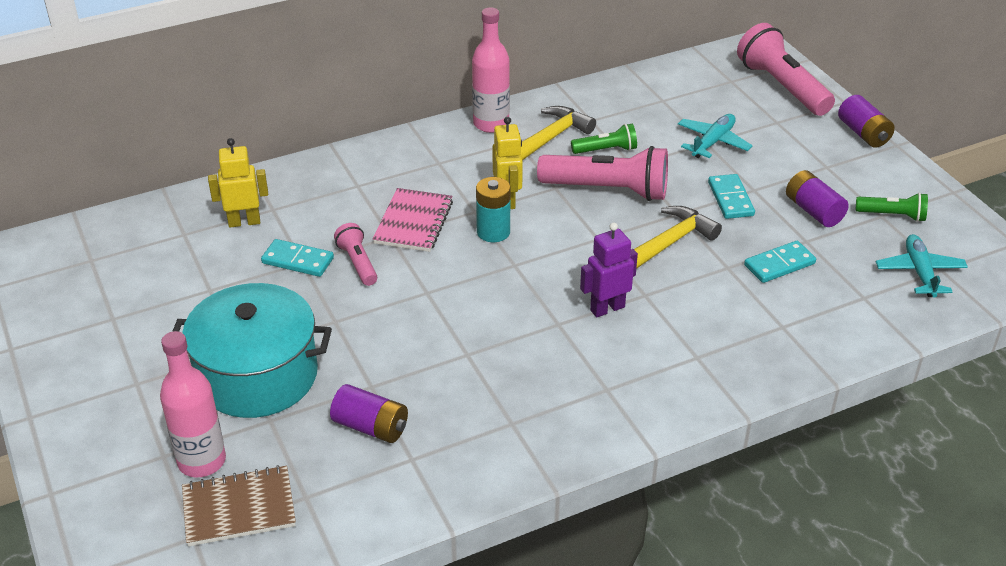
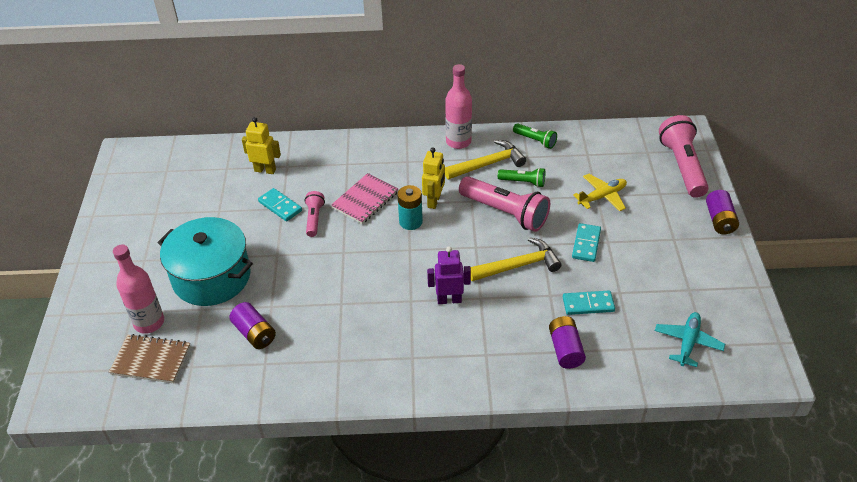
camera: 25 degrees right, 5 degrees up
(713, 142) = (602, 197): turquoise plane -> yellow plane
(813, 211) = (640, 271): purple battery -> purple battery (565, 349)
(893, 215) = (698, 292): green flashlight -> green flashlight (535, 140)

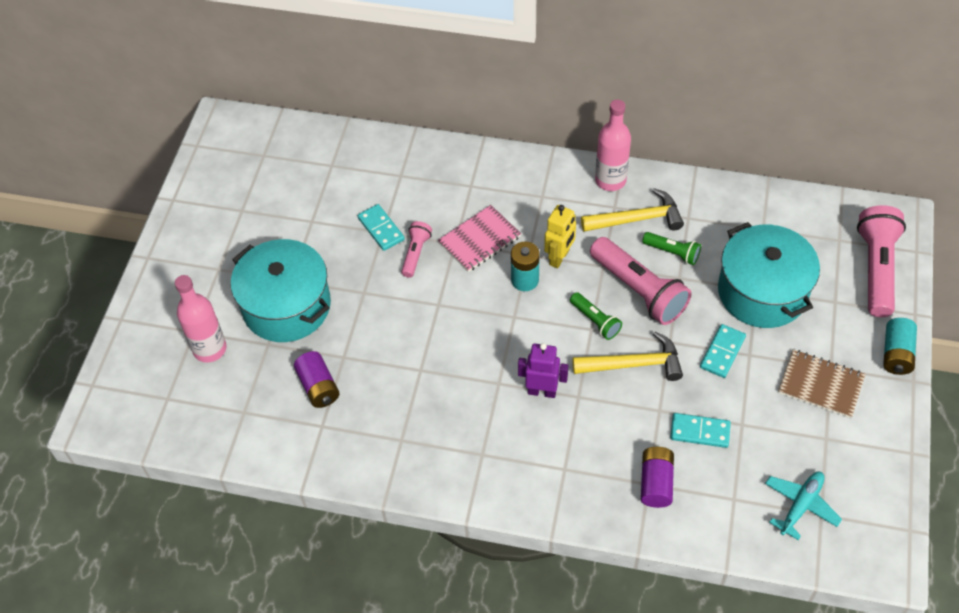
camera: 15 degrees right, 10 degrees up
(151, 360) = (204, 395): brown notebook -> brown notebook (820, 385)
(265, 170) = (374, 176): yellow robot -> none
(535, 140) = (705, 197): green flashlight -> green flashlight (595, 321)
(602, 197) = (762, 292): yellow plane -> turquoise pot
(719, 220) = (896, 354): purple battery -> turquoise battery

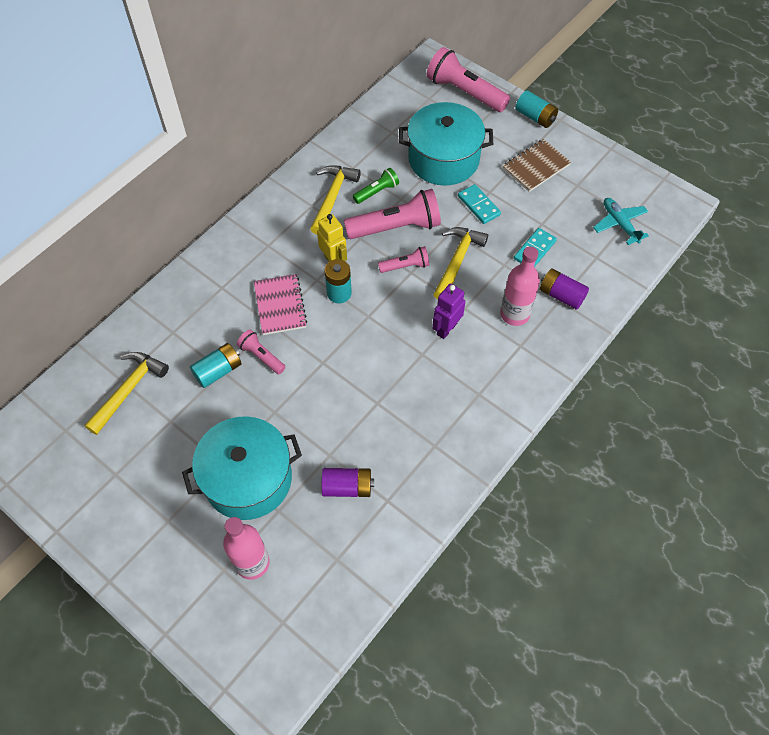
camera: 65 degrees left, 5 degrees up
(324, 176) = (129, 390): none -> yellow hammer
(381, 229) = (218, 371): turquoise domino -> turquoise battery
(595, 321) = (405, 266): green flashlight -> pink flashlight
(610, 180) = (285, 196): pink bottle -> pink bottle (514, 314)

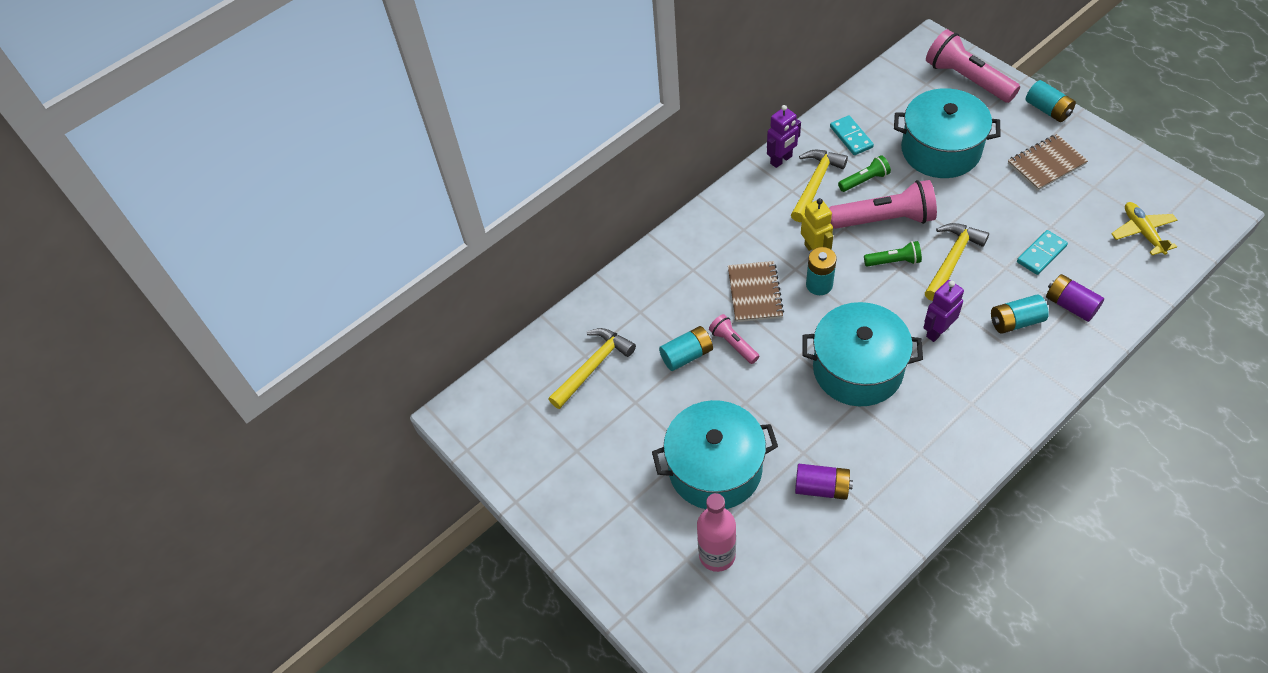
camera: 15 degrees right, 5 degrees down
(280, 305) = (755, 293): pink notebook -> brown notebook
(301, 177) = (781, 160): none -> purple robot
(376, 370) = (857, 369): none -> turquoise pot
(405, 266) = (894, 261): pink flashlight -> green flashlight
(478, 205) = (978, 202): turquoise domino -> turquoise domino (851, 137)
(514, 314) = (1015, 321): pink bottle -> turquoise battery
(619, 224) = (1142, 232): turquoise plane -> yellow plane

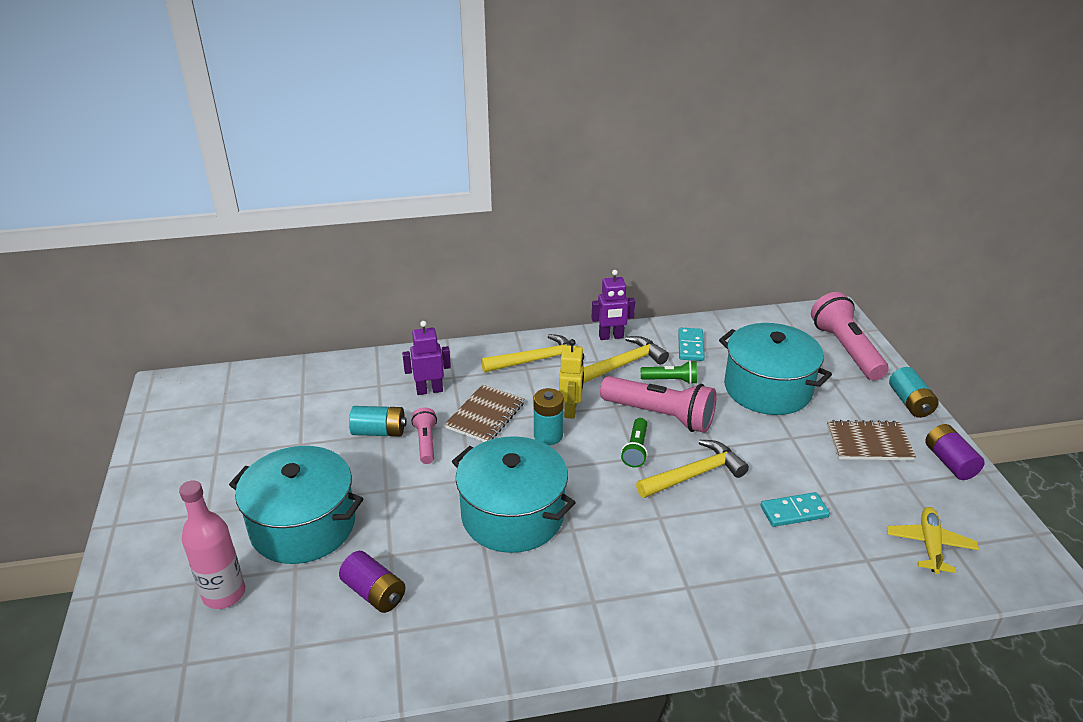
camera: 25 degrees right, 20 degrees down
(593, 367) = (299, 404): yellow hammer -> yellow hammer (536, 360)
(894, 261) = (636, 450): green flashlight -> green flashlight turned 75 degrees clockwise
(937, 331) = (621, 523): purple robot -> purple robot (429, 390)
(1015, 321) = (710, 555): turquoise battery -> none
(1070, 305) = (785, 570): purple battery -> purple battery (949, 462)

